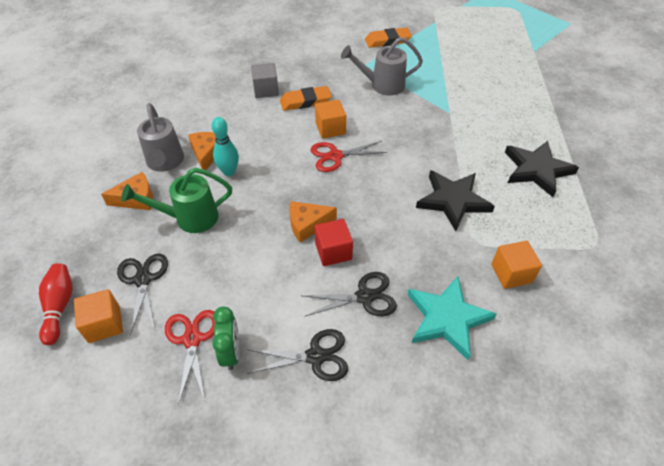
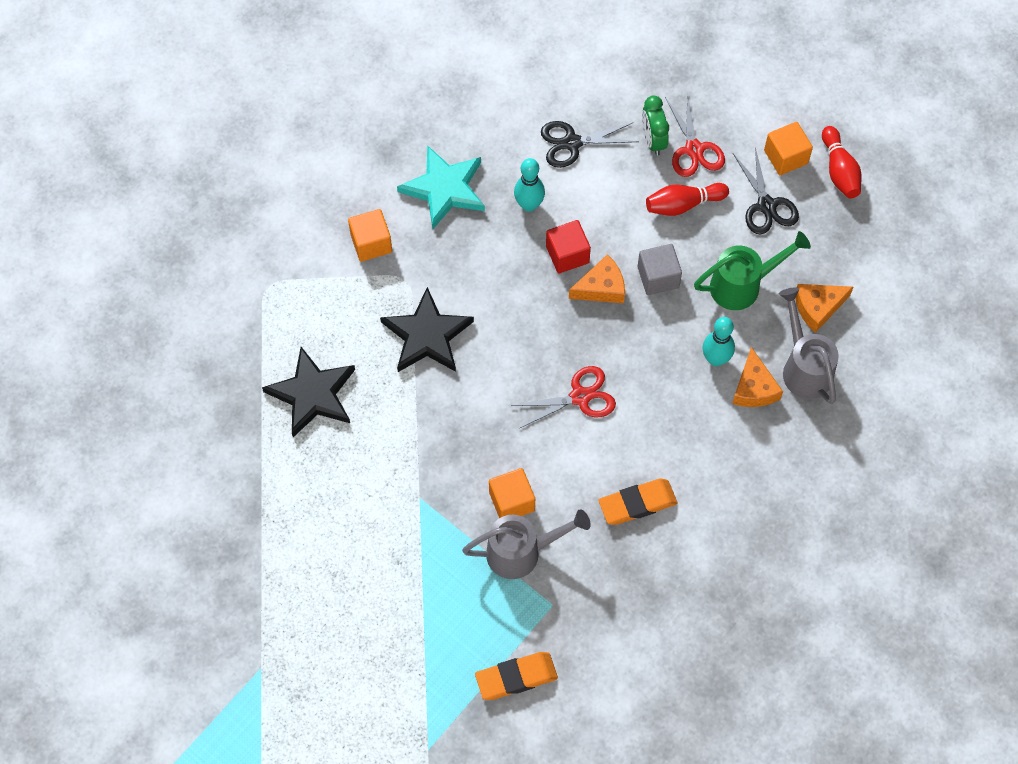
camera: 175 degrees right, 15 degrees up
(219, 286) = (683, 204): none -> red bowling pin
(266, 90) = (703, 525): grey cube -> grey cube (658, 277)
(330, 129) = (593, 448): orange cube -> orange cube (512, 501)
(364, 297) = (529, 205): black scissors -> turquoise bowling pin

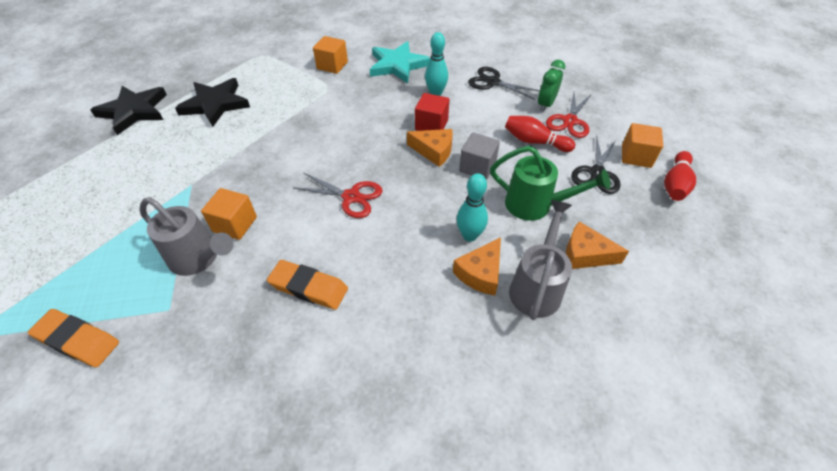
camera: 40 degrees right, 15 degrees down
(427, 335) = (306, 115): black star -> black star (134, 111)

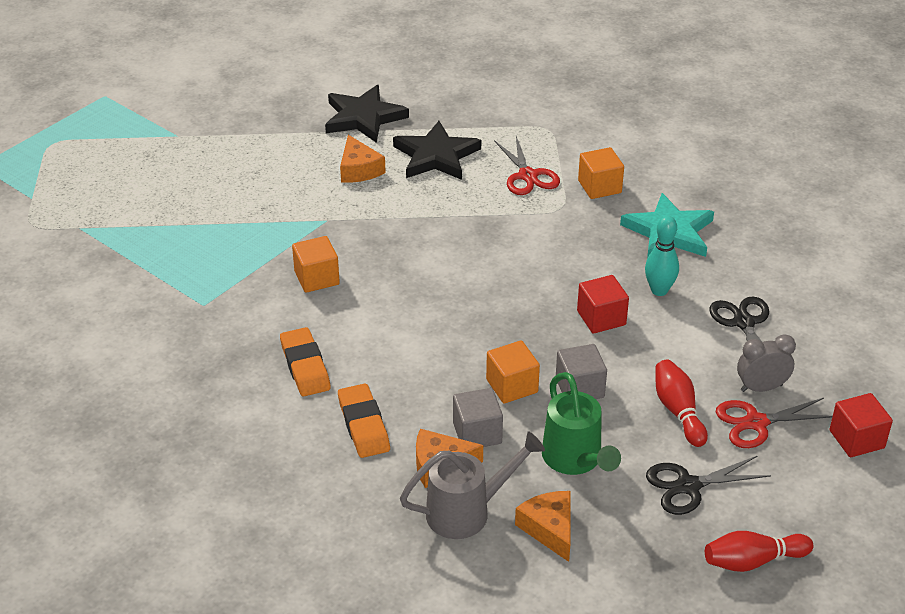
camera: 50 degrees right, 10 degrees down
(78, 340) = (134, 281): orange eraser -> orange eraser (363, 425)
(198, 258) = (262, 284): grey watering can -> none
(351, 197) = (430, 326): red scissors -> red scissors (527, 176)
(434, 151) = (563, 343): orange cheese -> orange cheese (359, 169)
(469, 235) = (477, 433): turquoise bowling pin -> grey cube
(545, 104) = (761, 388): green clock -> grey clock
(611, 98) = (856, 439): none -> red cube
(636, 156) = (762, 507): orange cube -> orange cube (512, 386)

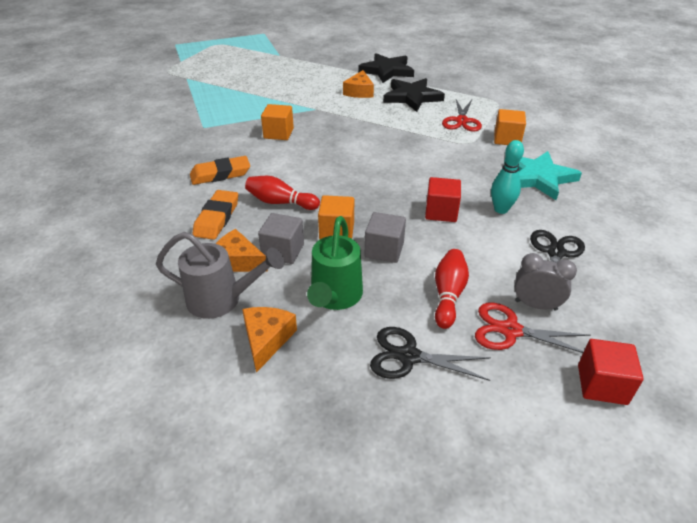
camera: 30 degrees right, 0 degrees up
(305, 366) = (220, 174): orange eraser -> orange eraser turned 60 degrees clockwise
(753, 561) = (414, 452): red bowling pin -> red bowling pin (280, 202)

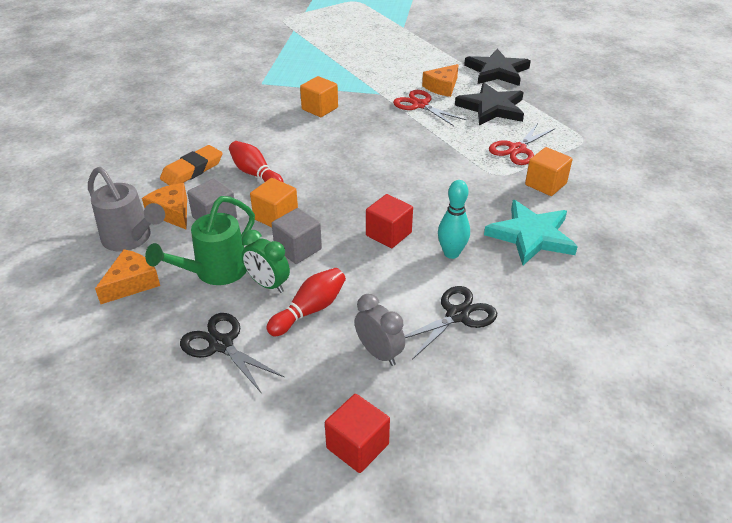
camera: 30 degrees right, 0 degrees up
(220, 174) = (233, 132): orange eraser -> none
(392, 289) = (268, 284): none -> green clock
(510, 330) = (330, 364): red scissors -> red scissors (420, 105)

